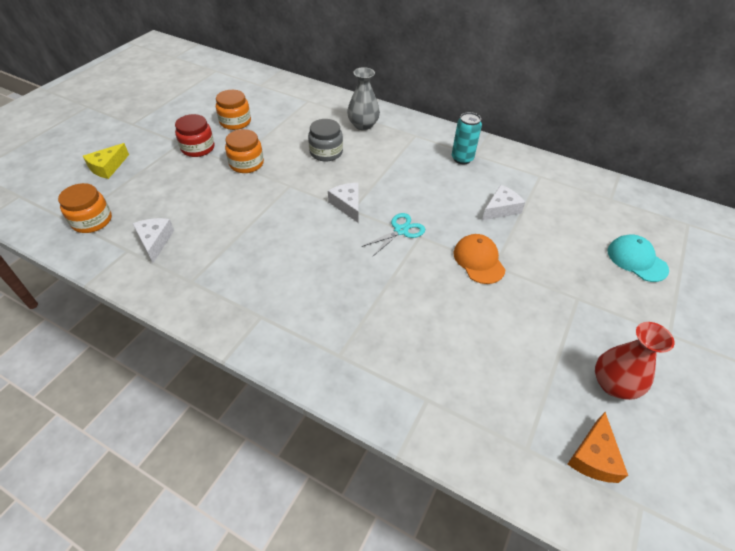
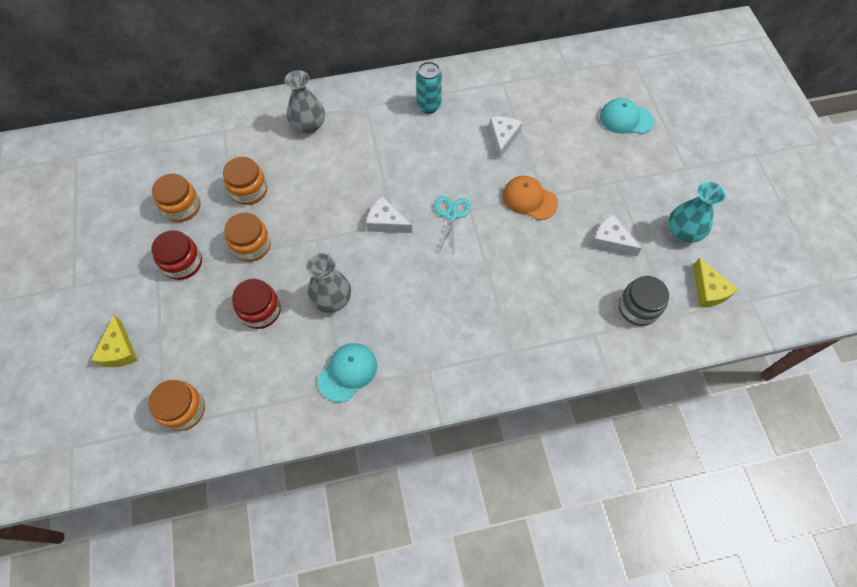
camera: 40 degrees left, 15 degrees up
(155, 241) = (267, 381): white cheese -> white cheese (610, 240)
(204, 200) = (260, 311): none -> red jar
(206, 274) = (348, 372): none -> turquoise cap
(254, 224) = (332, 299): none -> grey vase
(283, 136) = (249, 190): none -> orange jar
(326, 152) = (309, 180): grey jar -> grey jar (638, 308)
(593, 456) = (708, 290): orange cheese -> yellow cheese
(613, 384) = (683, 232): red vase -> turquoise vase

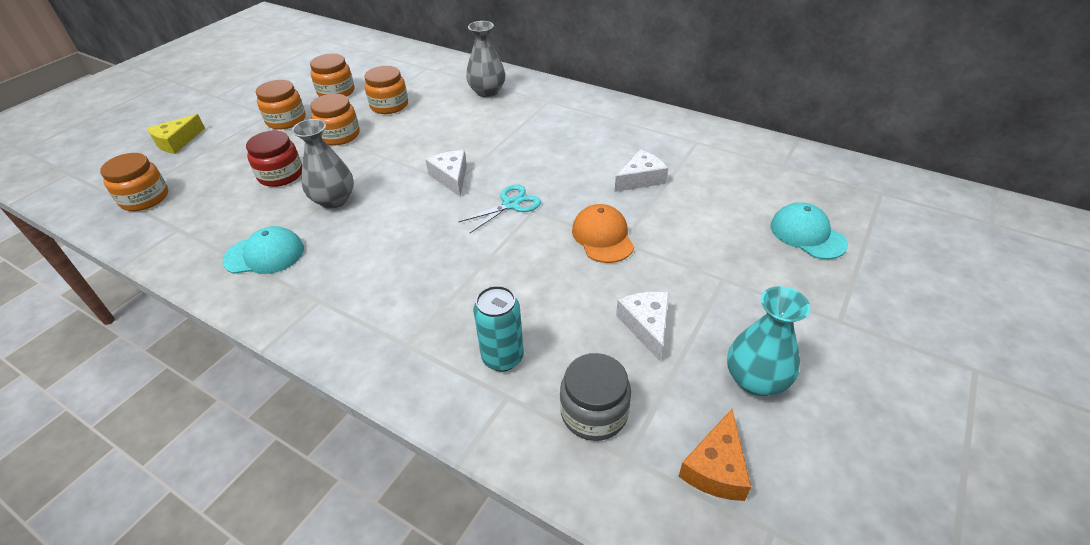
camera: 45 degrees right, 20 degrees down
(183, 263) = (286, 120): red jar -> orange jar
(429, 106) = (601, 125): turquoise can -> turquoise can (502, 357)
(708, 290) = (716, 468): yellow cheese -> orange cheese

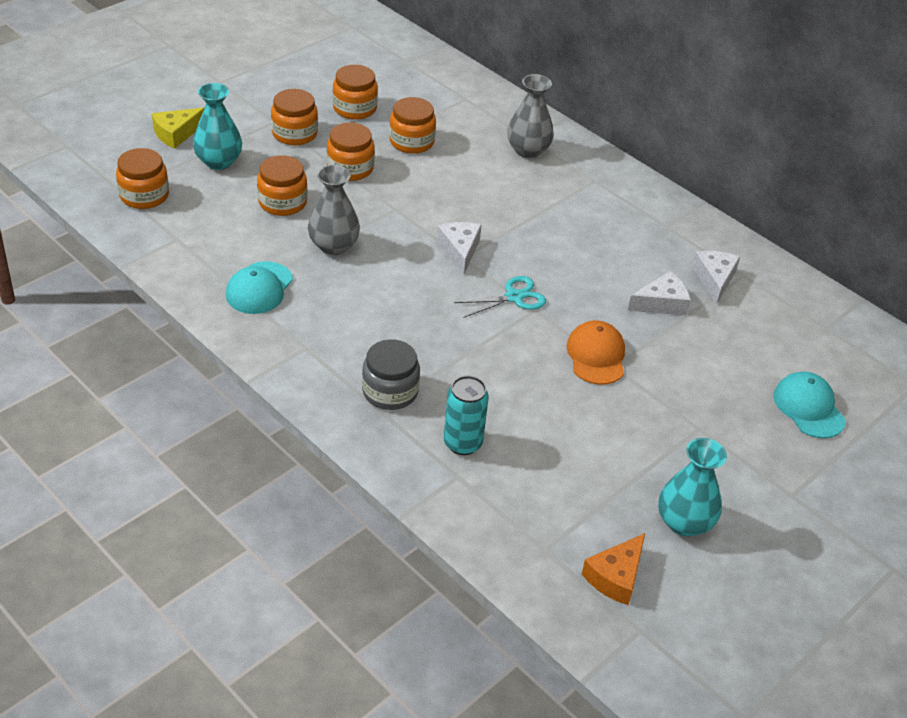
camera: 10 degrees right, 0 degrees up
(218, 155) = (219, 161): none -> turquoise vase
(265, 254) = (259, 288): turquoise cap -> turquoise cap turned 105 degrees clockwise
(281, 175) = (282, 202): red jar -> orange jar
(594, 412) = (529, 509): grey jar -> grey jar (390, 391)
(646, 326) = (604, 451): white cheese -> white cheese (714, 279)

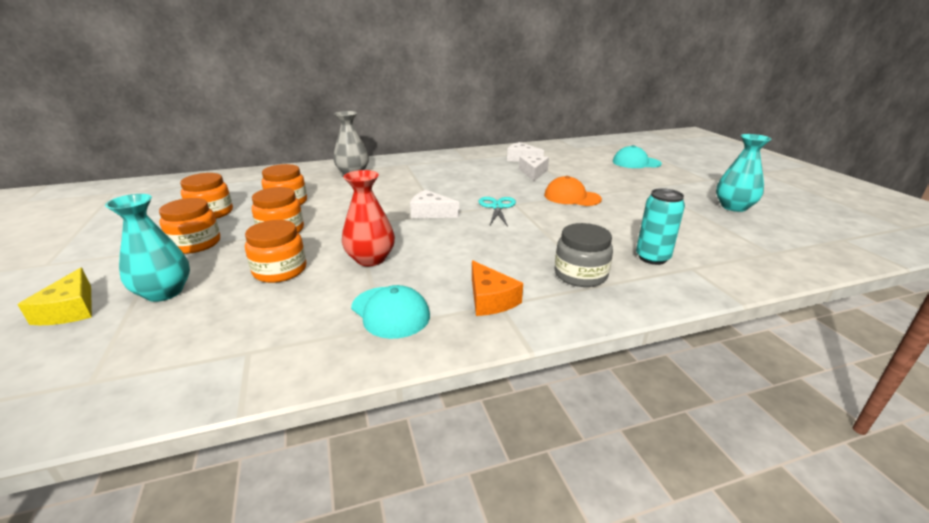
camera: 60 degrees left, 15 degrees down
(144, 195) = (133, 361): orange jar -> none
(333, 246) = (370, 259): grey vase -> red vase
(615, 577) = (792, 236): orange cheese -> orange cheese (490, 299)

